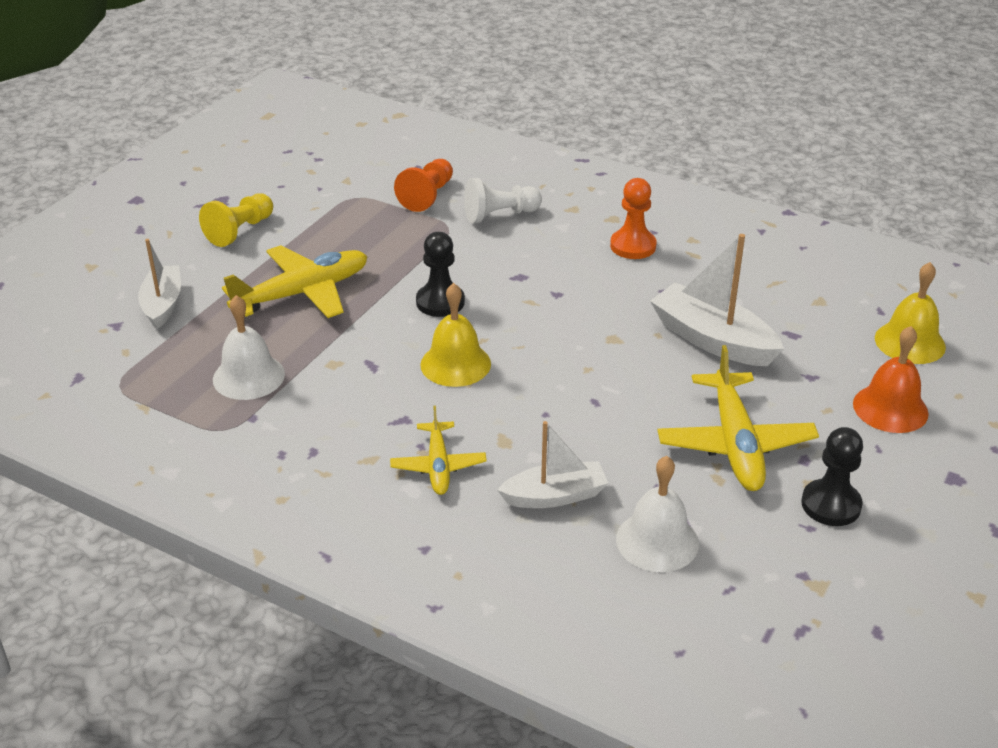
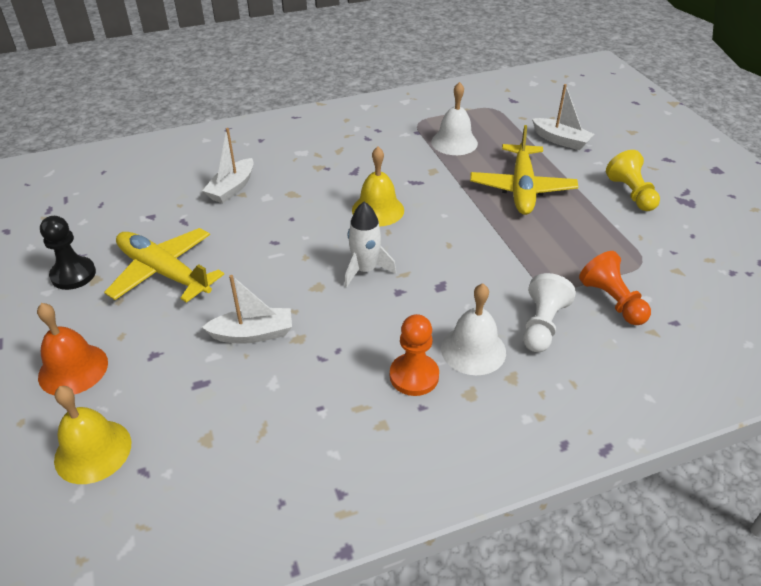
camera: 130 degrees right, 5 degrees up
(438, 465) = (305, 166): yellow plane -> none
(440, 302) = (450, 235): black pawn -> none
(555, 324) = (365, 270): none -> white rocket
(657, 541) = (157, 201): white bell -> white bell (473, 350)
(712, 340) = (253, 334): white boat -> white boat, size x0.66

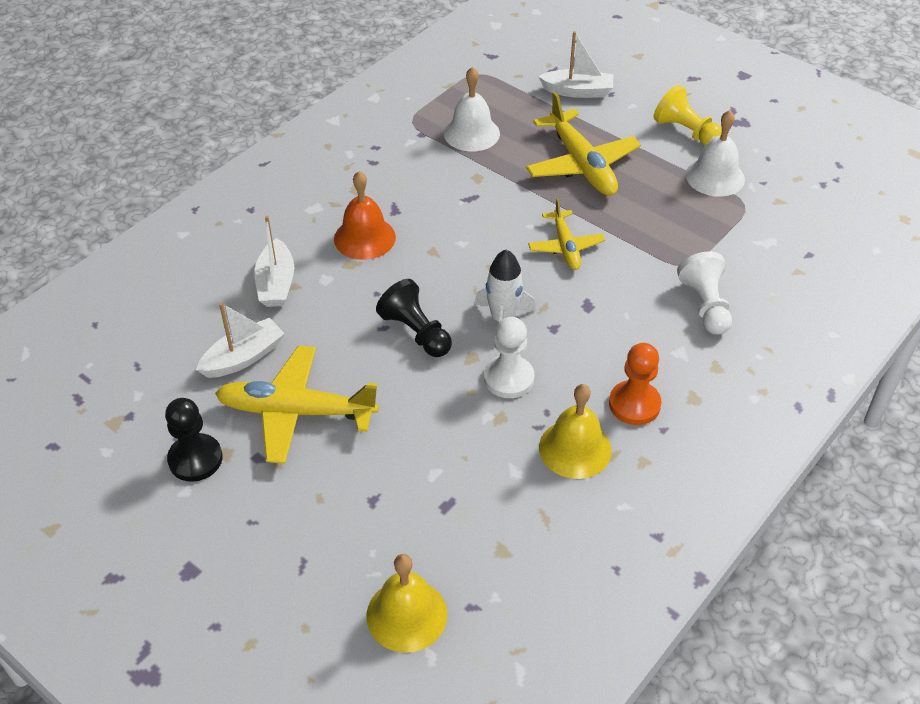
camera: 30 degrees left, 5 degrees up
(73, 369) = (304, 553): orange bell -> orange bell (364, 238)
(253, 334) = (452, 433): white boat -> white boat (243, 357)
(294, 254) = (416, 332): none -> black pawn
(331, 313) = (508, 378): none -> white pawn
(378, 210) = (459, 246): yellow bell -> yellow bell (575, 448)
(459, 238) = (565, 246): none -> yellow plane
(473, 350) = (665, 356): white bell -> white bell (715, 177)
(612, 301) = (746, 255): orange pawn -> none

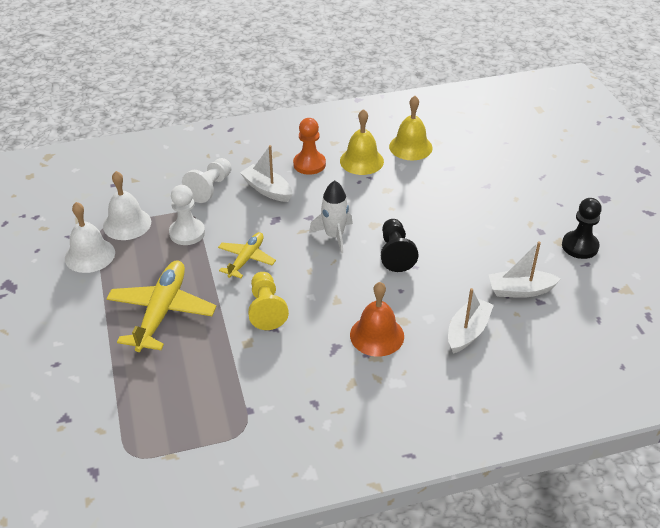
camera: 145 degrees left, 5 degrees down
(297, 412) = (503, 243): yellow plane -> none
(406, 615) = (502, 140): yellow bell -> yellow bell (410, 147)
(471, 133) = (208, 387): white bell -> white bell (127, 224)
(508, 378) = (363, 205): white pawn -> white pawn (187, 233)
(577, 91) = (77, 381): white boat -> white boat (267, 190)
(686, 132) = (55, 298): yellow pawn -> yellow pawn (266, 309)

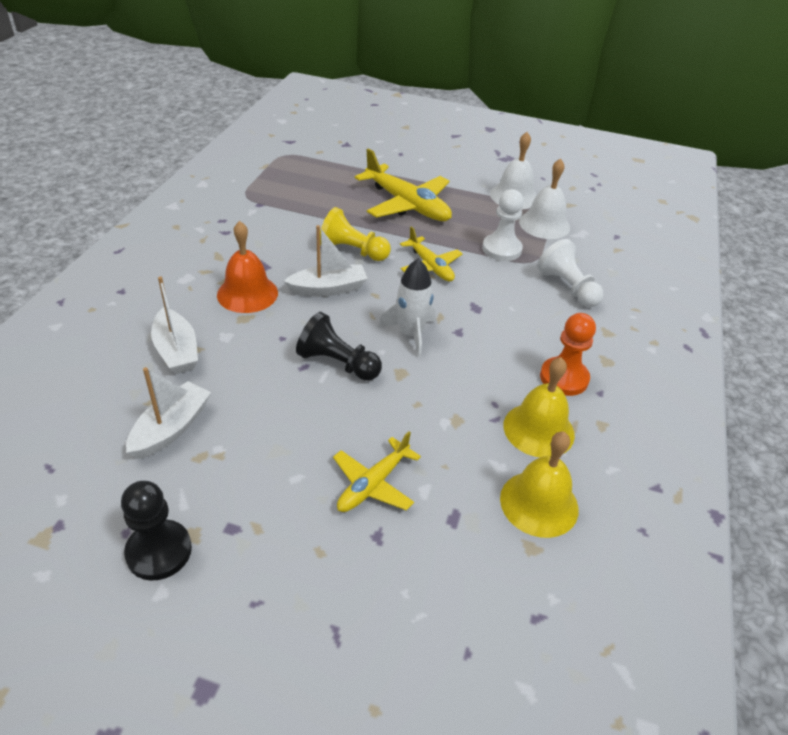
camera: 120 degrees right, 0 degrees up
(267, 190) = (534, 323): white boat -> white boat (328, 289)
(461, 199) = (373, 484): none -> yellow plane

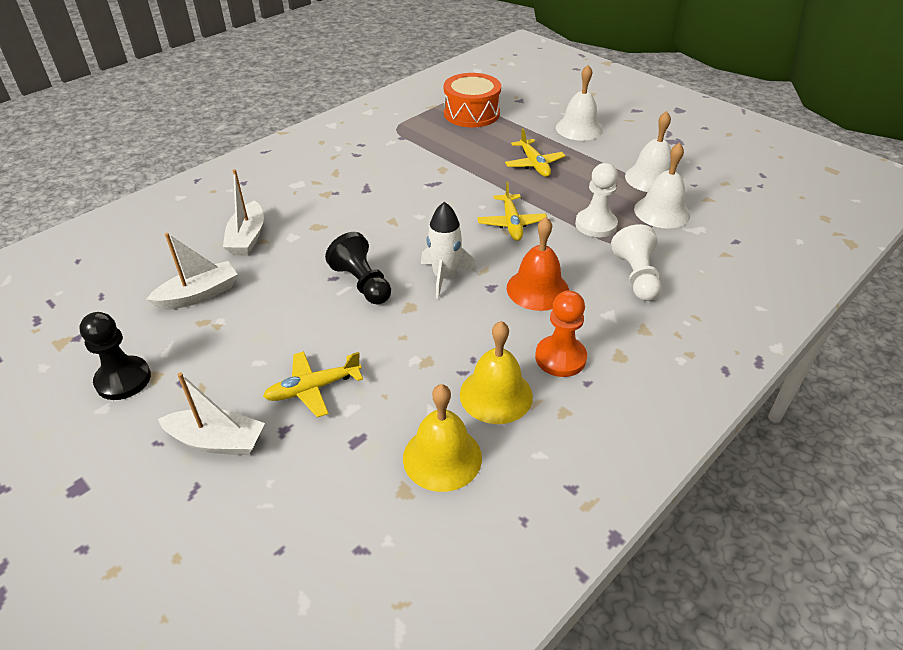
camera: 30 degrees right, 0 degrees up
(247, 293) = (334, 208): orange bell -> orange bell (537, 289)
(310, 166) = (471, 113): none -> orange drum
(328, 289) = (404, 220): white boat -> white boat (217, 441)
(352, 251) = (450, 193): yellow pawn -> none
(407, 204) = (534, 164): yellow plane -> yellow plane, size x0.59
(420, 162) = (579, 128): none -> white bell

